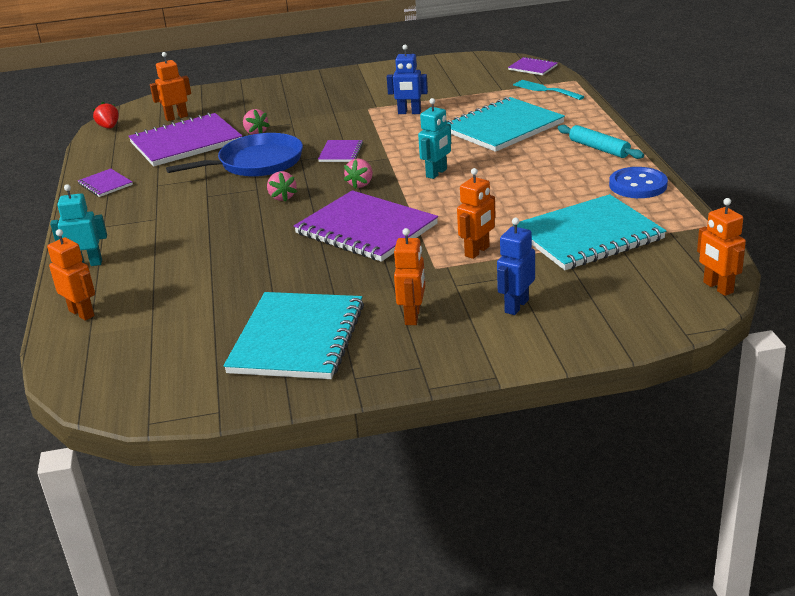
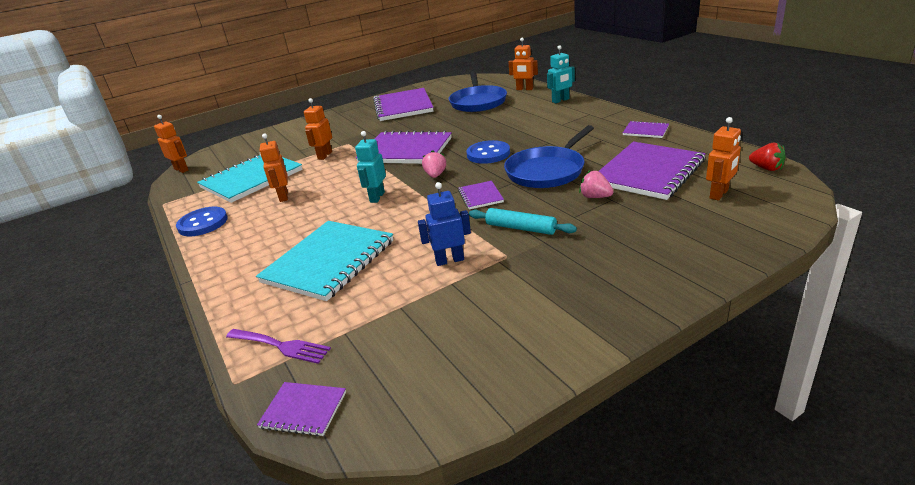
camera: 160 degrees right, 0 degrees up
(181, 303) = (478, 102): none -> blue pan
(282, 197) = (488, 154): pink strawberry -> blue button
(297, 338) = (403, 106): turquoise notebook -> purple notebook
(413, 316) = (350, 124): orange robot -> orange robot (283, 197)
(516, 306) = (296, 139): blue robot -> none
(546, 90) = (280, 346): turquoise fork -> purple fork
(599, 148) = (226, 255): turquoise rolling pin -> turquoise rolling pin (520, 228)

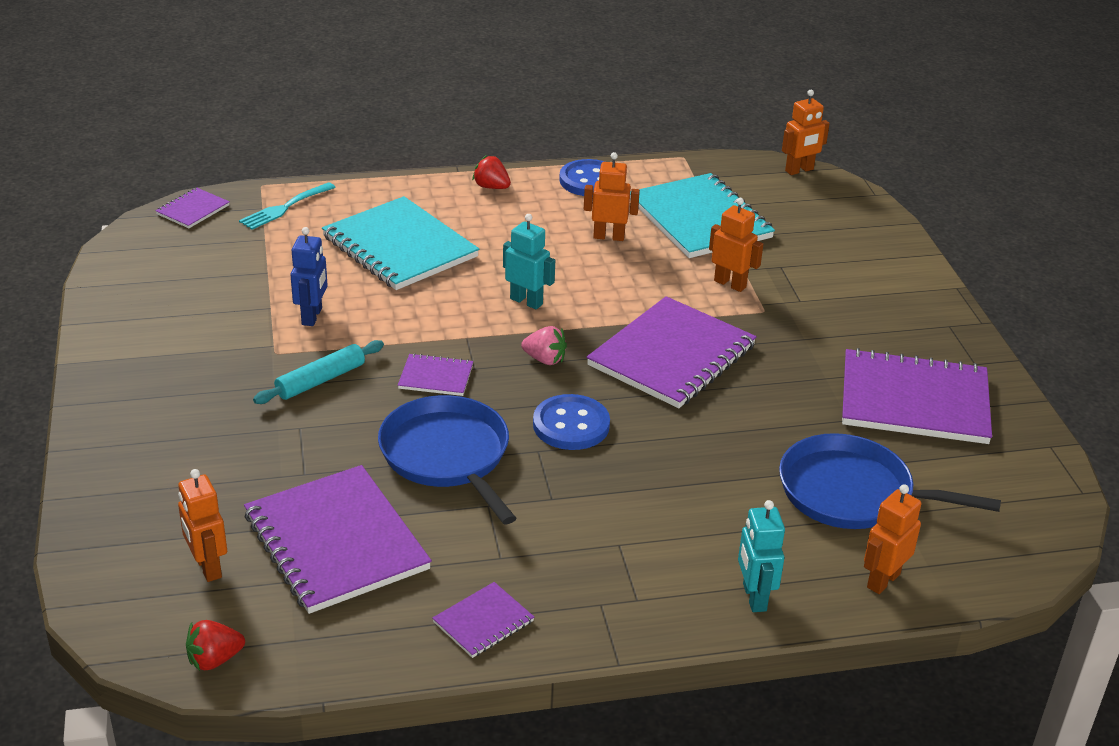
camera: 105 degrees right, 5 degrees up
(218, 256) = (491, 187): none -> red strawberry
(280, 346) = (285, 207): purple fork -> turquoise fork
(595, 197) = (325, 463): pink strawberry -> none

